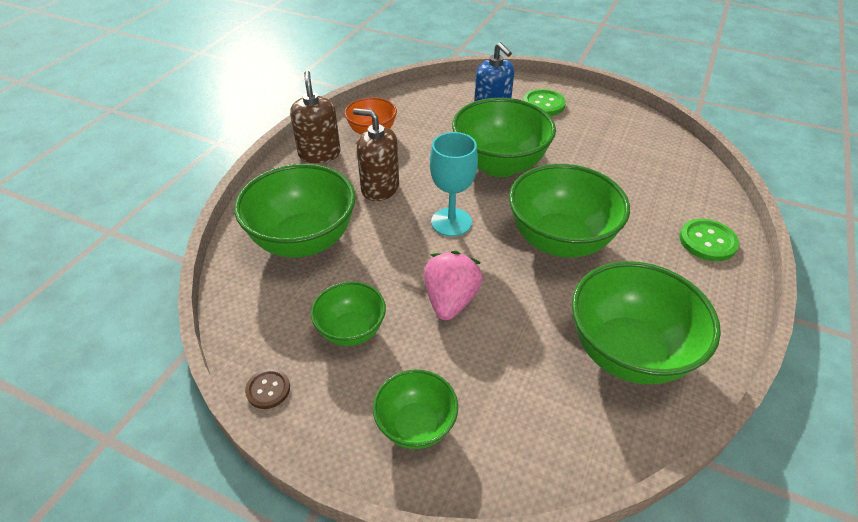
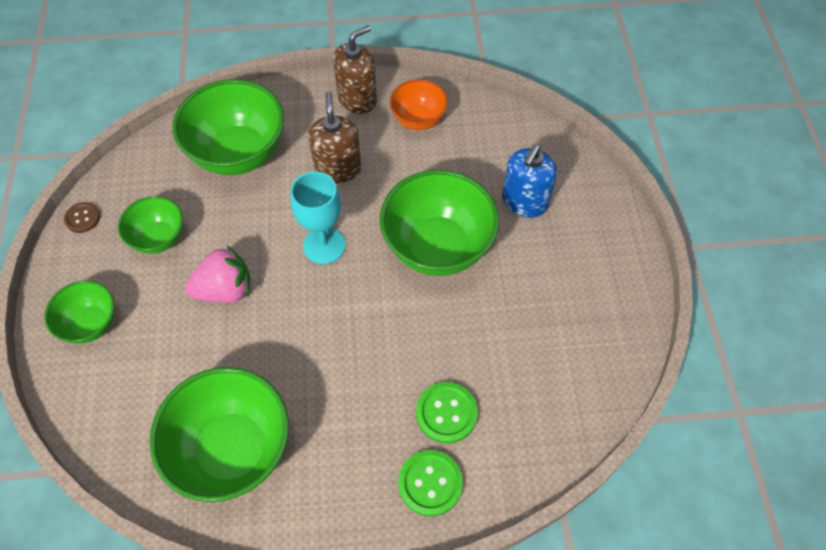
camera: 60 degrees right, 15 degrees up
(543, 104) = (584, 242): green button -> green button (446, 413)
(559, 240) = (350, 344): green bowl -> none

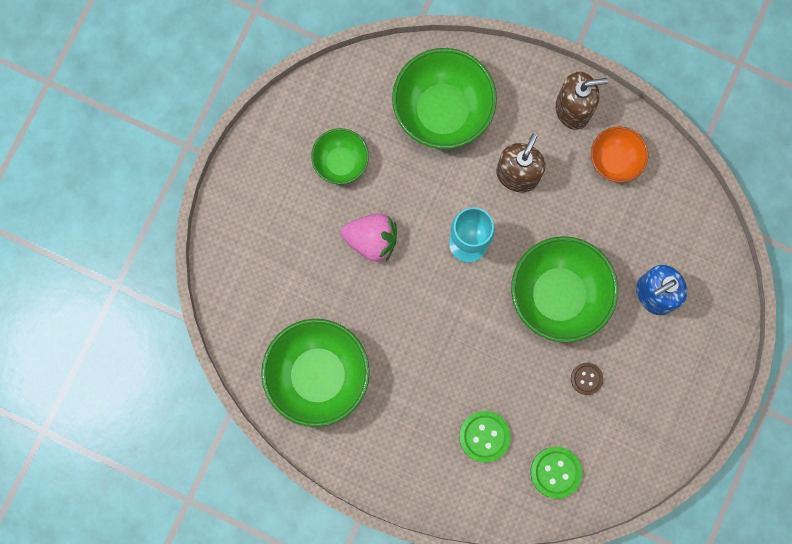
camera: 30 degrees right, 20 degrees up
(82, 218) = (288, 108): brown button -> brown button (586, 378)
(91, 324) = (258, 213): green bowl -> none
(430, 483) = (443, 480): green button -> green button (556, 472)

